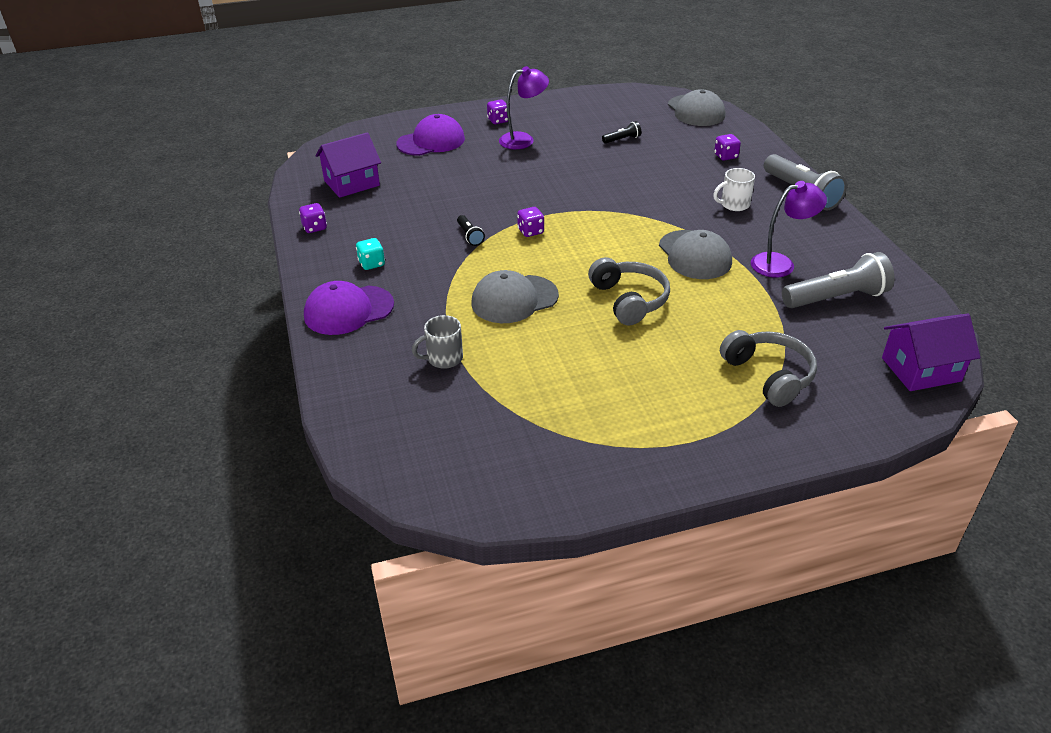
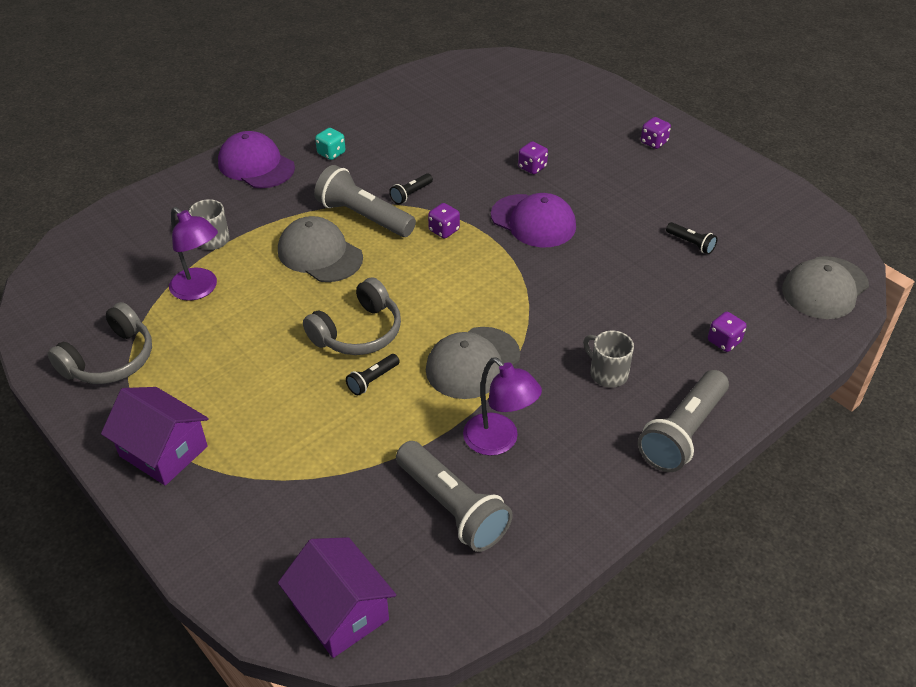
camera: 65 degrees right, 5 degrees up
(314, 227) = (369, 104): purple dice -> purple dice (532, 167)
(351, 183) = (456, 96): purple house -> purple house (163, 451)
(431, 141) = (571, 114): purple cap -> purple cap (533, 221)
(480, 266) = (364, 217): none -> grey flashlight
(523, 140) = (626, 172): purple lamp -> purple lamp (200, 290)
(689, 305) = (372, 380): none -> black flashlight
(734, 204) = (607, 373): white mug -> grey mug
(769, 375) = (274, 470): grey headphones -> grey headphones (110, 360)

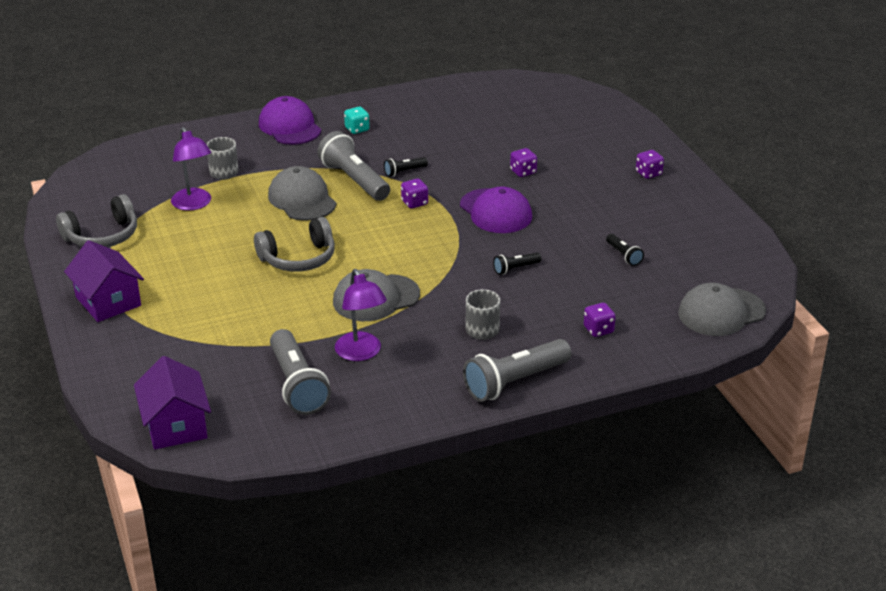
camera: 20 degrees right, 10 degrees down
(372, 380) = (289, 292): black flashlight -> black flashlight (515, 268)

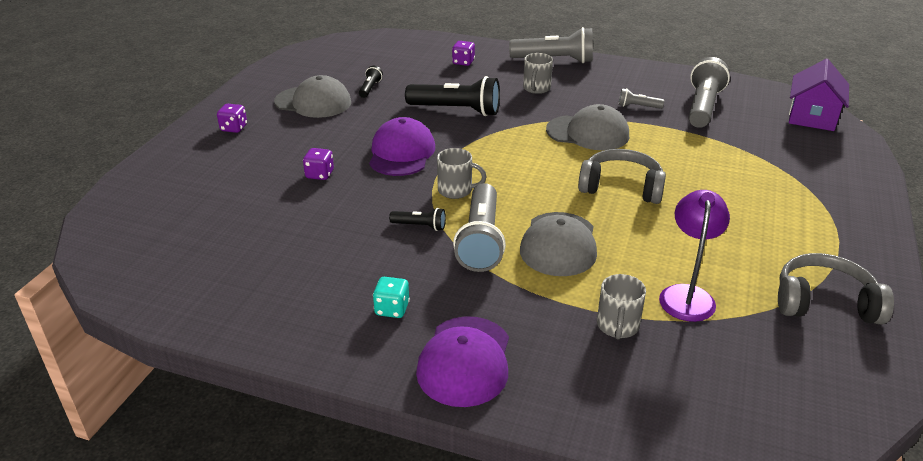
camera: 140 degrees left, 0 degrees up
(108, 301) = (840, 224): purple house -> none
(361, 353) = (638, 106): purple lamp -> grey flashlight
(414, 203) = (456, 190): purple dice -> grey mug
(515, 268) = (456, 110): black flashlight -> black flashlight, size x2.10
(721, 312) = (377, 44): grey cap -> grey cap (313, 102)

